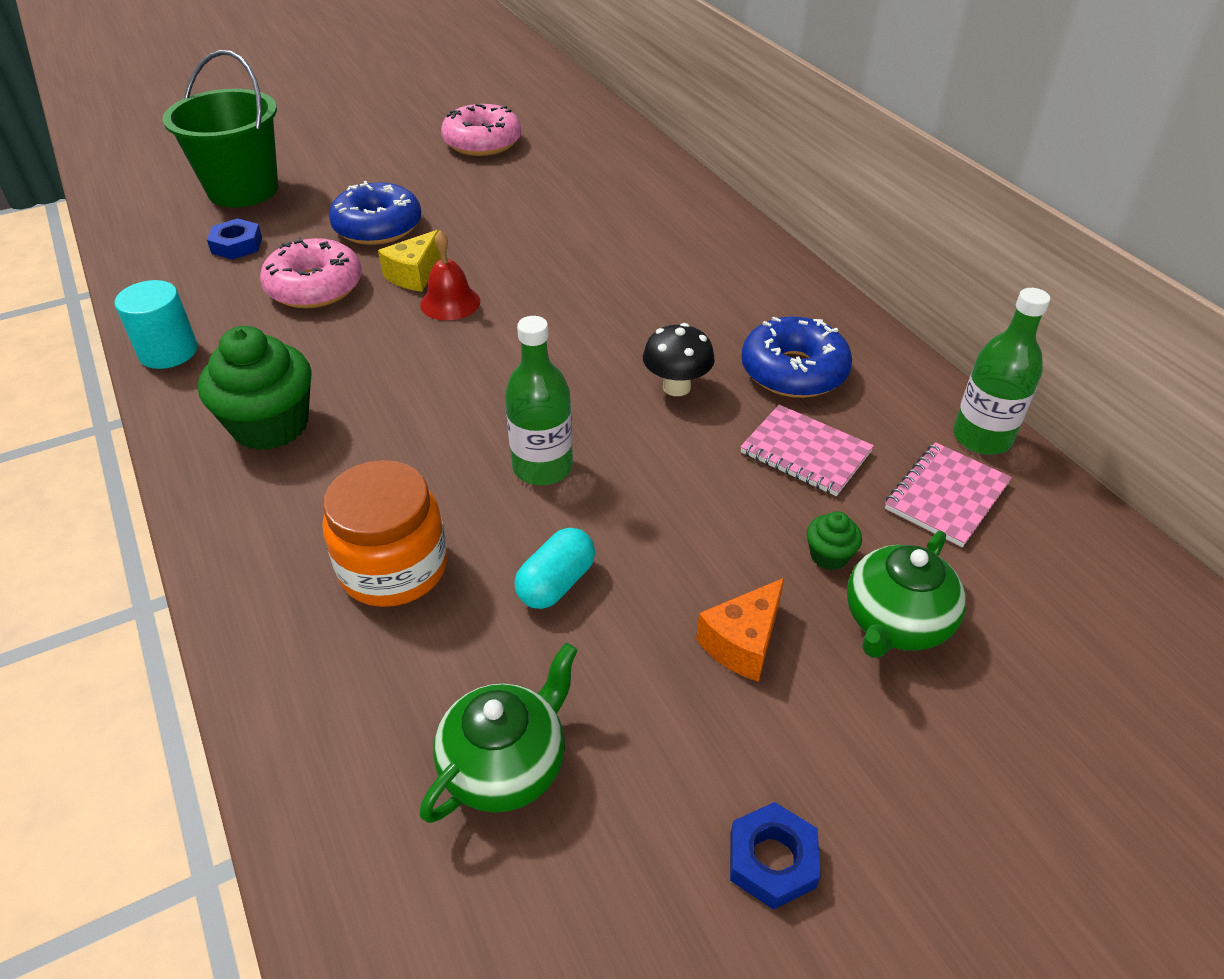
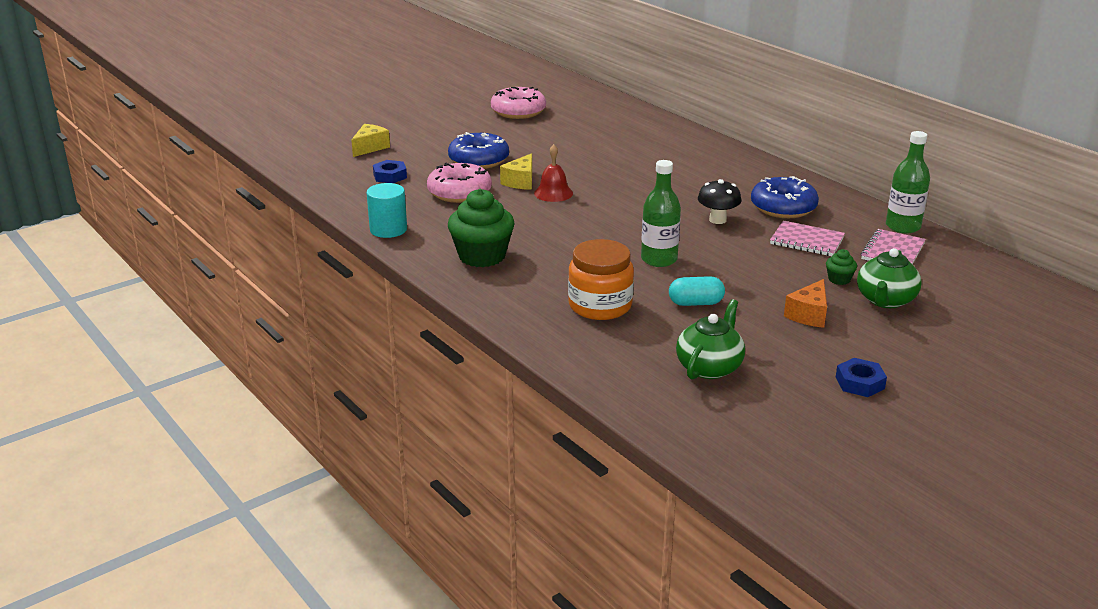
camera: 10 degrees left, 15 degrees down
(243, 190) = (370, 148): green bucket -> yellow cheese
(556, 583) = (695, 303): turquoise capsule -> turquoise capsule turned 60 degrees clockwise

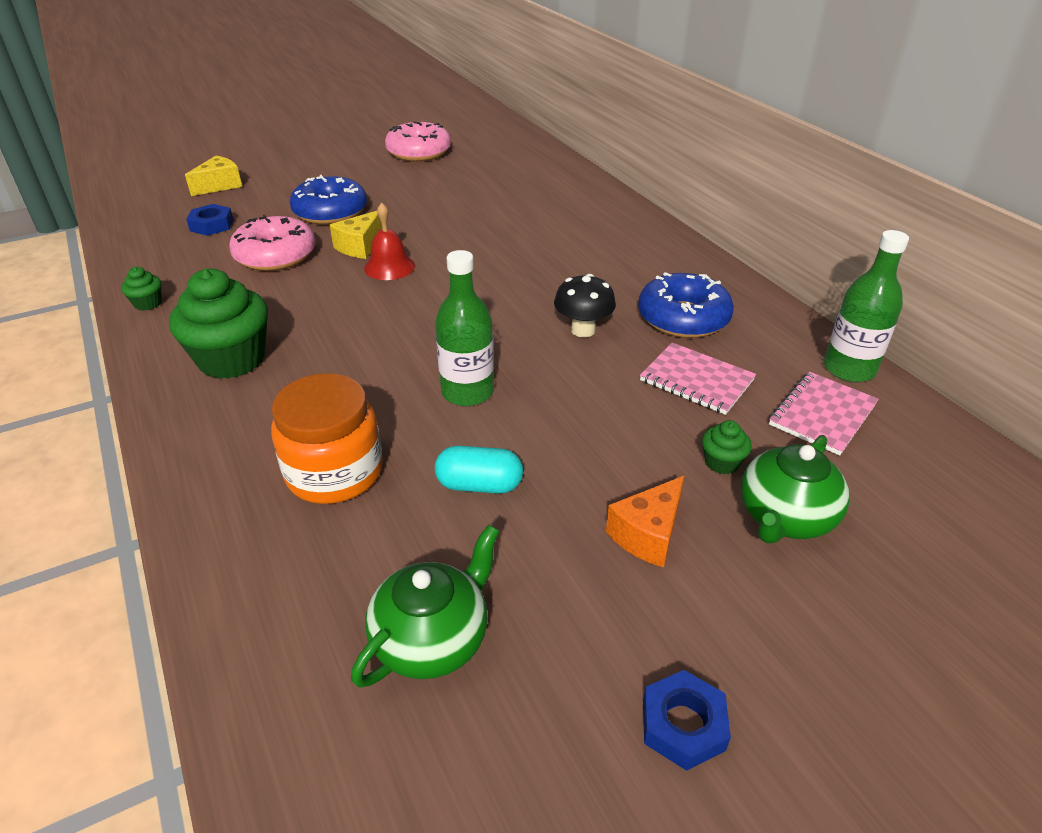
camera: 10 degrees right, 10 degrees up
(388, 229) = (148, 303): turquoise cylinder -> green cupcake

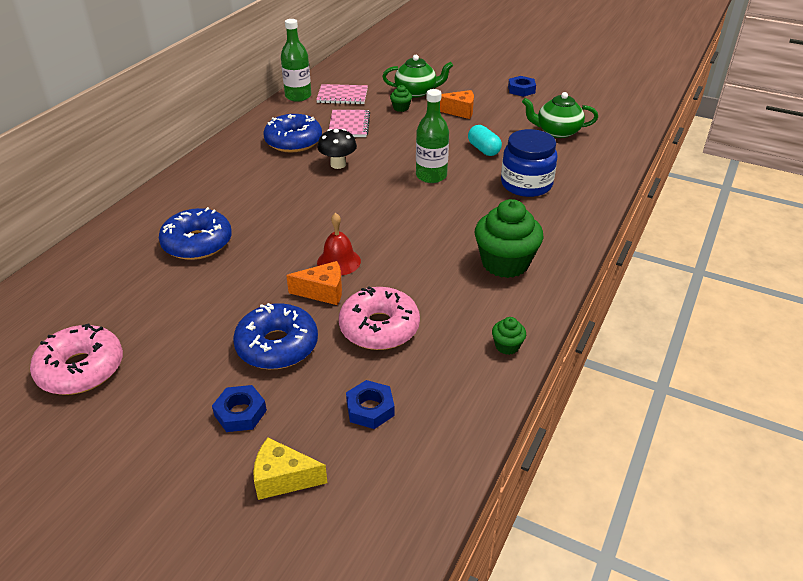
camera: 125 degrees left, 0 degrees up
(292, 186) = (240, 413): none -> blue nut
(334, 472) = (526, 184): orange jar -> blue jar
(360, 246) = (323, 292): yellow cheese -> orange cheese
(517, 213) = (197, 243): none -> blue donut

